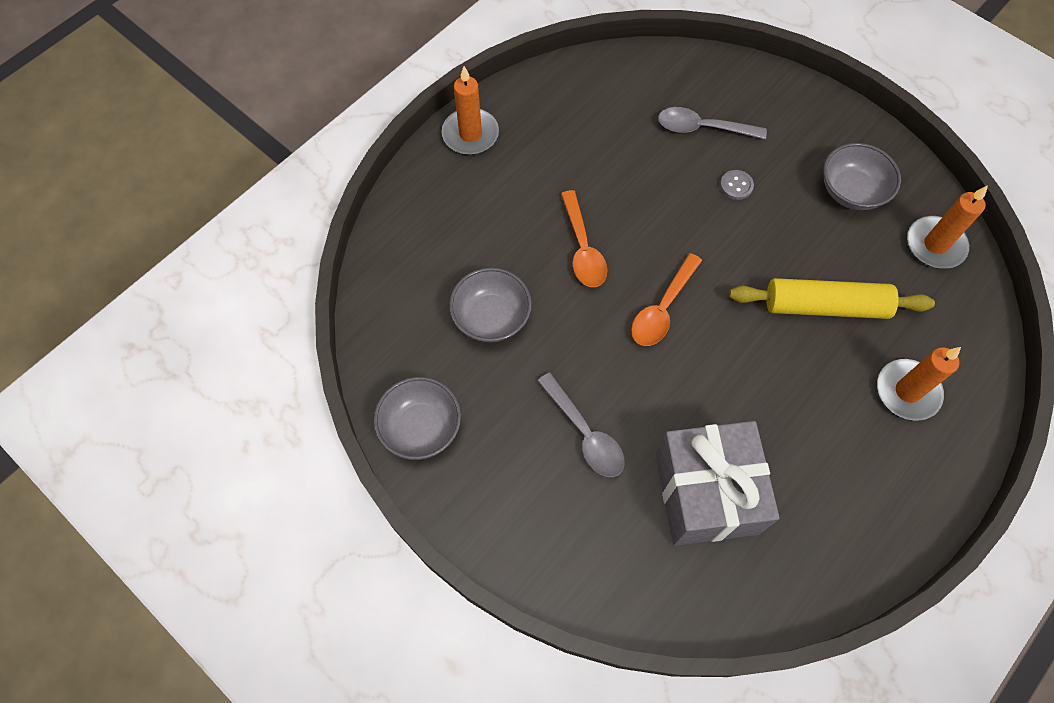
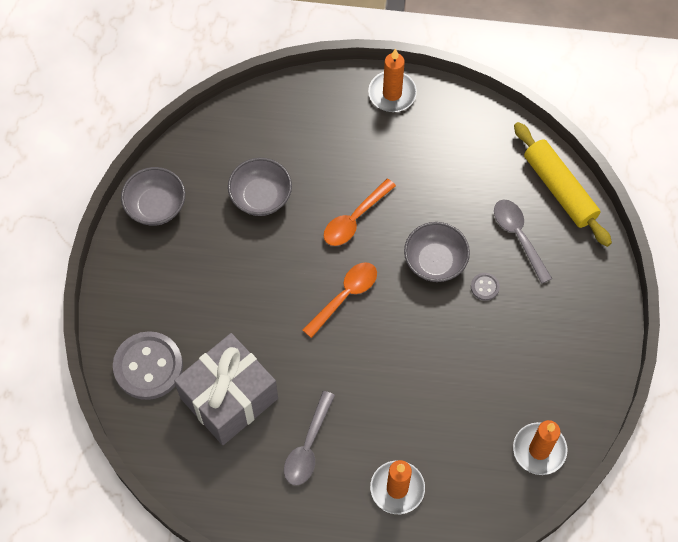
camera: 55 degrees right, 0 degrees up
(585, 434) = (219, 302): grey spoon -> grey spoon (308, 446)
(612, 557) = (148, 366): none -> grey button
(662, 309) = (345, 296): orange spoon -> orange spoon turned 135 degrees clockwise
(825, 306) = (427, 399): yellow rolling pin -> yellow rolling pin (560, 189)
(851, 191) = (542, 367): grey bowl -> grey bowl (435, 261)

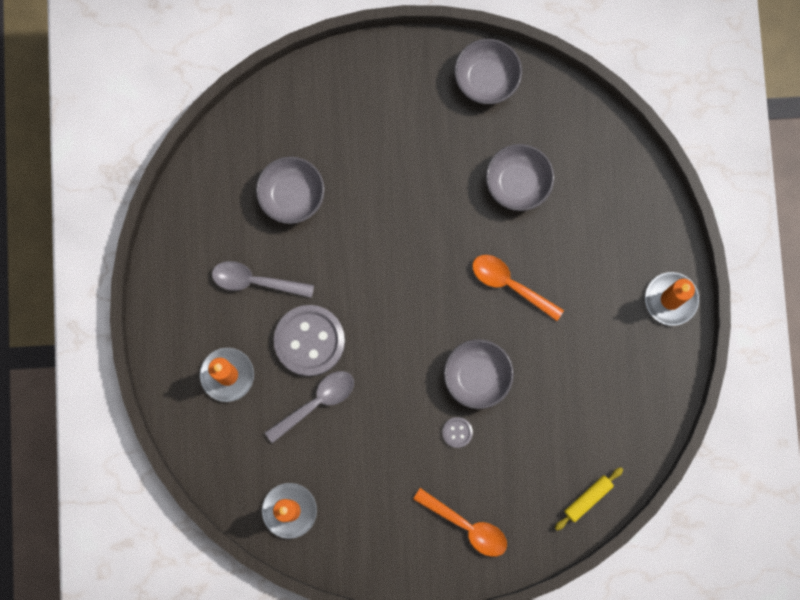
camera: 80 degrees right, 15 degrees up
(148, 366) = (311, 110): grey button -> grey button (309, 341)
(229, 398) = (292, 195): grey gift -> grey bowl
(345, 296) = (421, 289): orange spoon -> orange spoon (467, 526)
(518, 236) = (522, 460): grey spoon -> grey spoon (316, 402)
(560, 189) = (588, 499): yellow rolling pin -> yellow rolling pin, size x0.52

